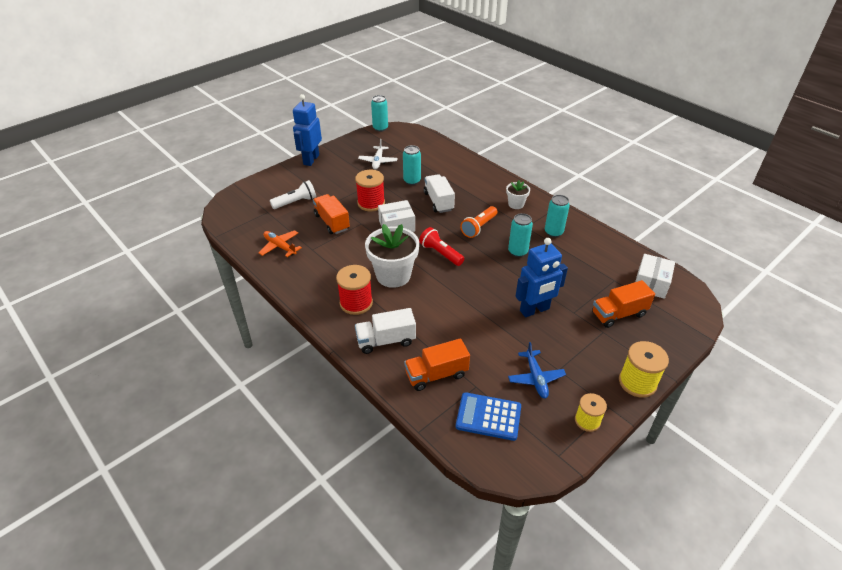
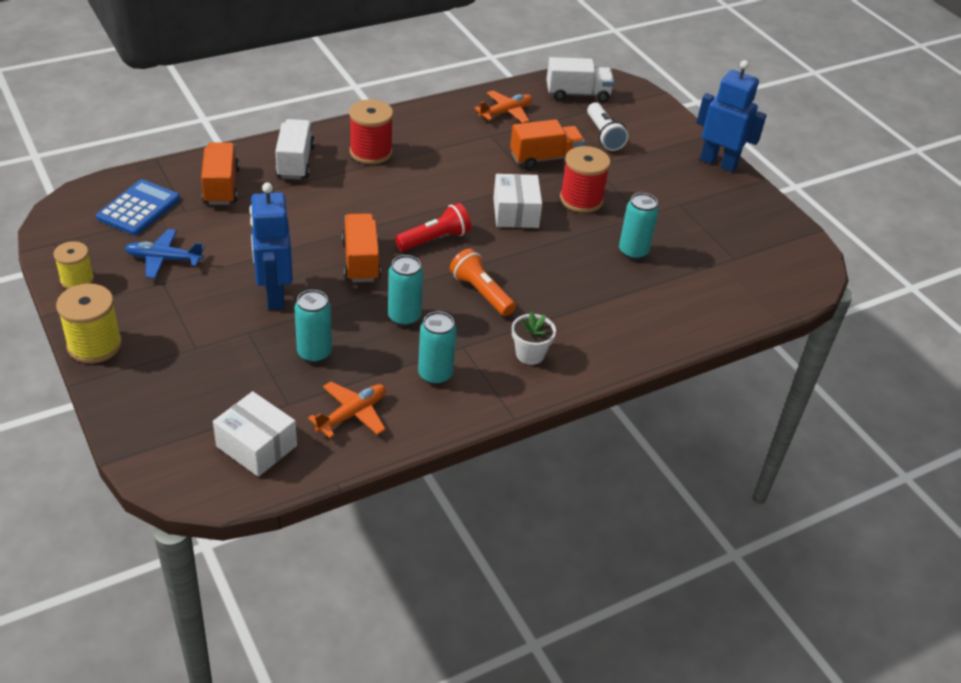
camera: 100 degrees right, 0 degrees up
(378, 161) = (702, 227): white plane -> none
(380, 128) = (818, 250): turquoise can -> turquoise can (314, 353)
(393, 275) = (407, 189): white flower pot -> none
(438, 201) = (565, 267): white truck -> white truck (577, 94)
(602, 255) = (352, 414): none -> orange plane
(618, 314) = (217, 378): orange truck -> orange truck (361, 261)

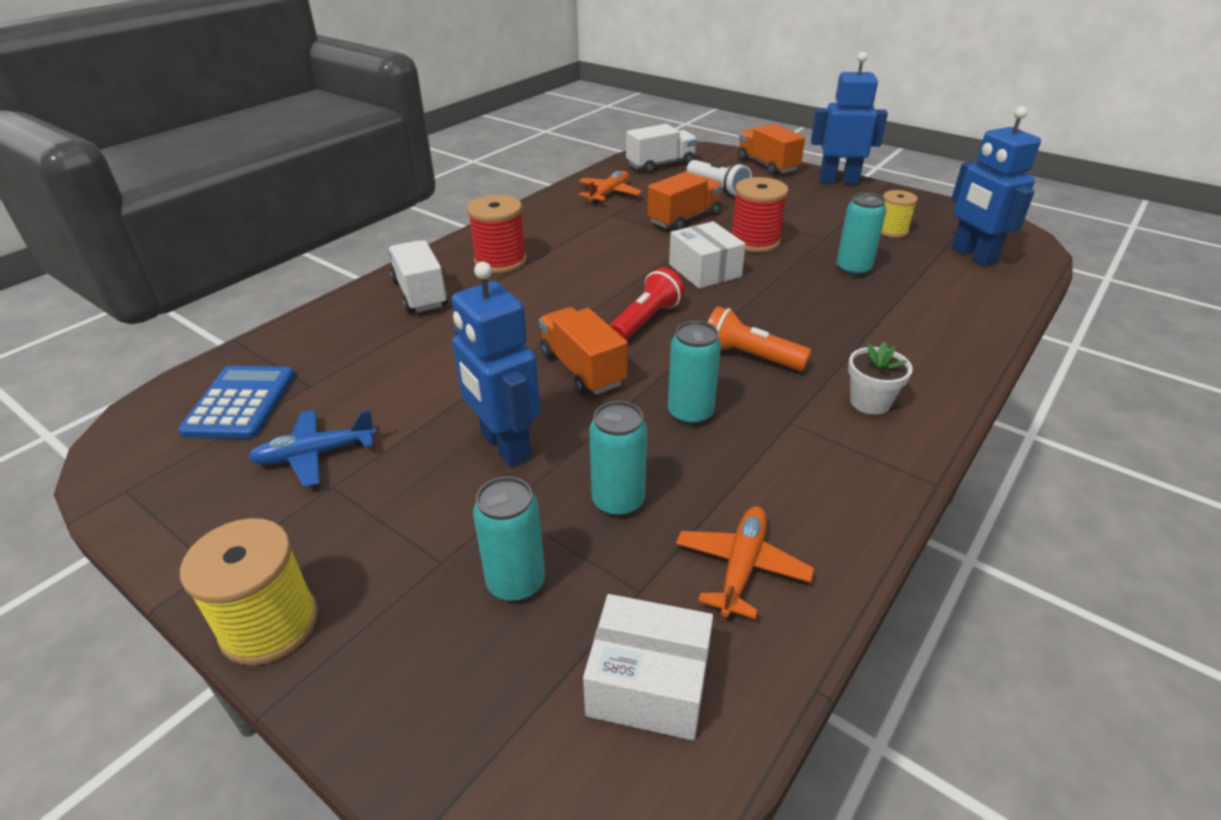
camera: 20 degrees left, 5 degrees down
(77, 280) = (188, 530): yellow spool -> yellow spool (891, 231)
(221, 187) = (343, 344): orange truck -> orange truck (767, 165)
(435, 375) = (792, 468): turquoise can -> turquoise can (516, 583)
(747, 274) = (972, 255): none -> blue robot

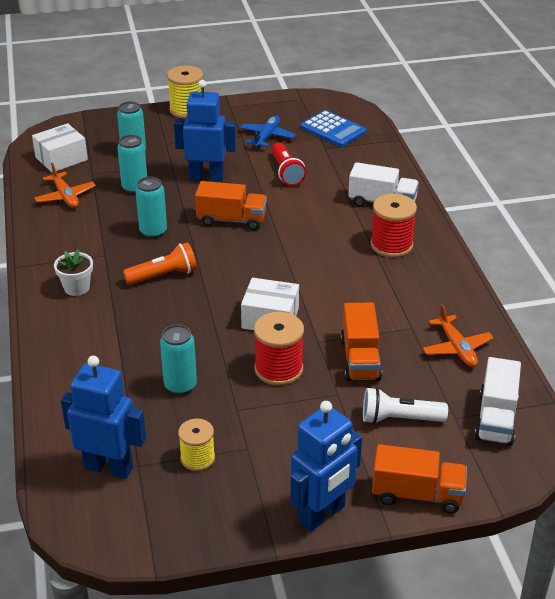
camera: 130 degrees right, 0 degrees up
(646, 320) = (246, 262): red flashlight -> red flashlight (286, 172)

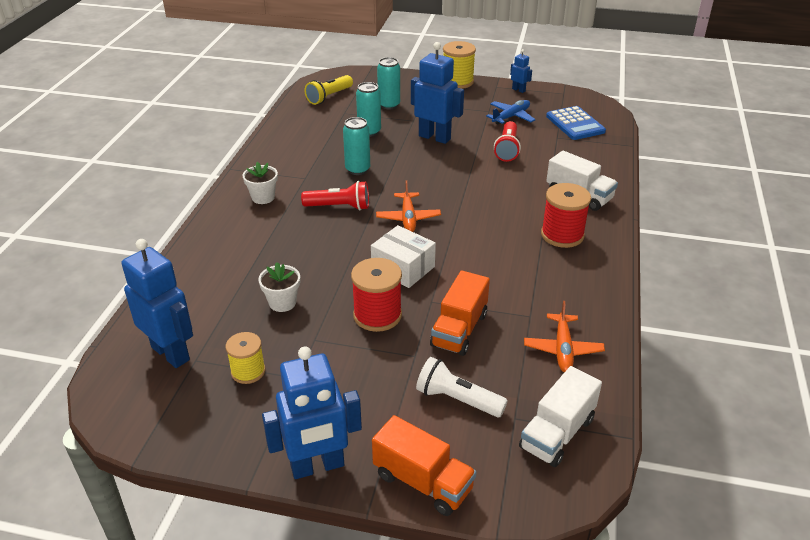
camera: 25 degrees right, 0 degrees up
(61, 158) = (329, 97): white box -> yellow flashlight
(65, 196) = (310, 125): orange plane -> orange plane (408, 218)
(164, 276) = (339, 207): orange flashlight -> red flashlight
(180, 386) = (282, 303): turquoise can -> white flower pot
(231, 220) = (430, 176): orange truck -> none
(255, 105) = (518, 90): none -> blue robot

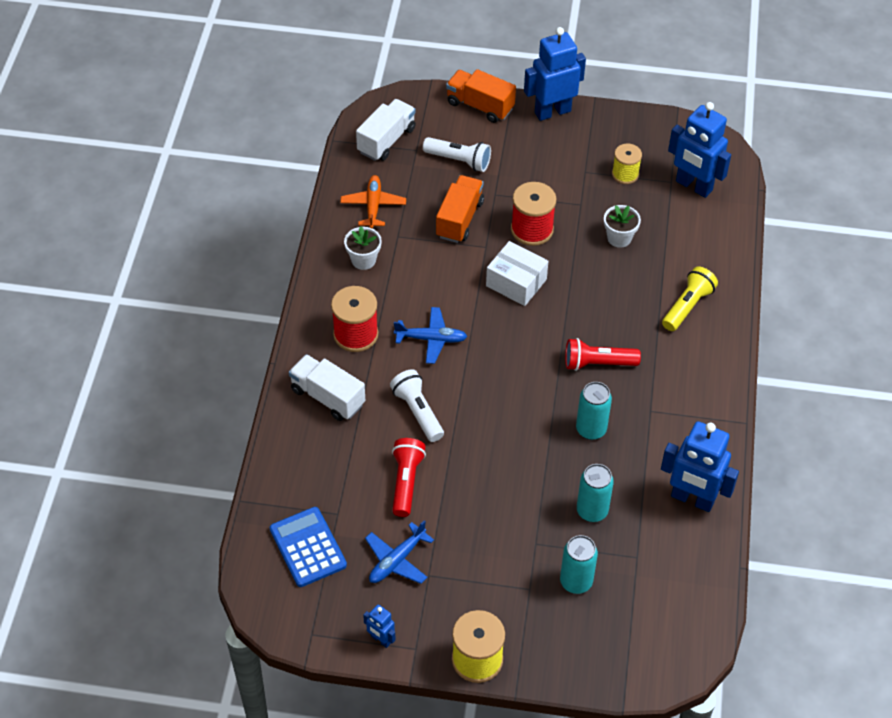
camera: 175 degrees right, 15 degrees up
(263, 197) = (687, 374): white flower pot -> white flower pot (363, 260)
(329, 97) = (670, 600): yellow flashlight -> yellow flashlight (687, 306)
(408, 218) = (519, 350): orange plane -> none
(434, 137) = (502, 503): blue robot -> blue robot (692, 499)
(489, 229) = (431, 339): none -> blue plane
(500, 184) = (418, 412): none -> white flashlight

